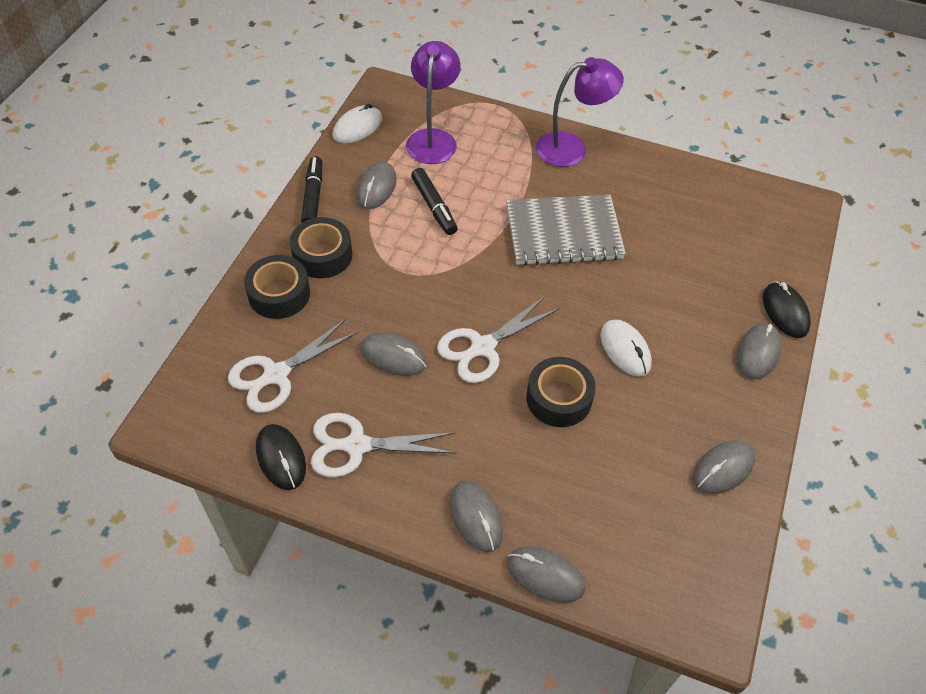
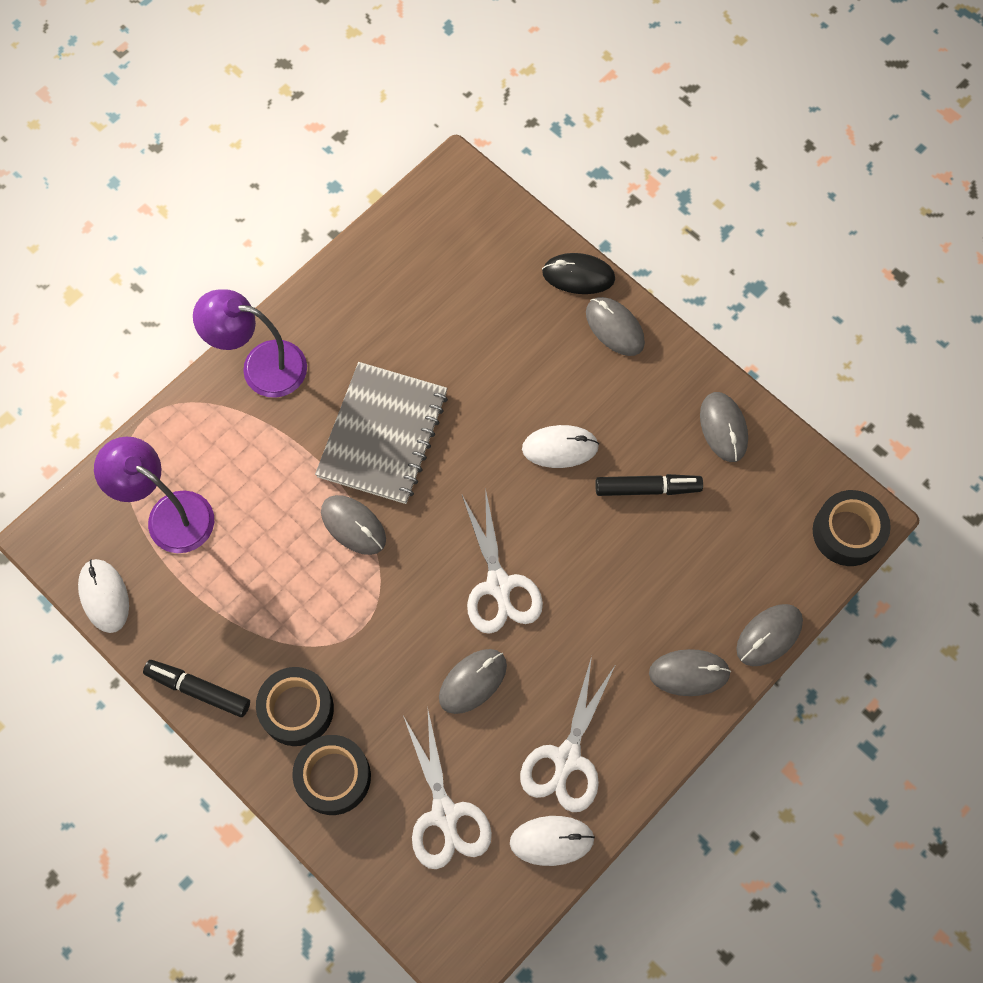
camera: 65 degrees left, 15 degrees up
(281, 458) = (551, 840): black mouse -> white mouse
(376, 188) = (219, 611): grey mouse -> grey mouse (353, 525)
(434, 206) = (280, 557): black marker -> black marker (647, 488)
(559, 398) = (590, 538): black tape -> black tape (847, 532)
(572, 148) = (261, 366): purple lamp -> purple lamp turned 90 degrees counterclockwise

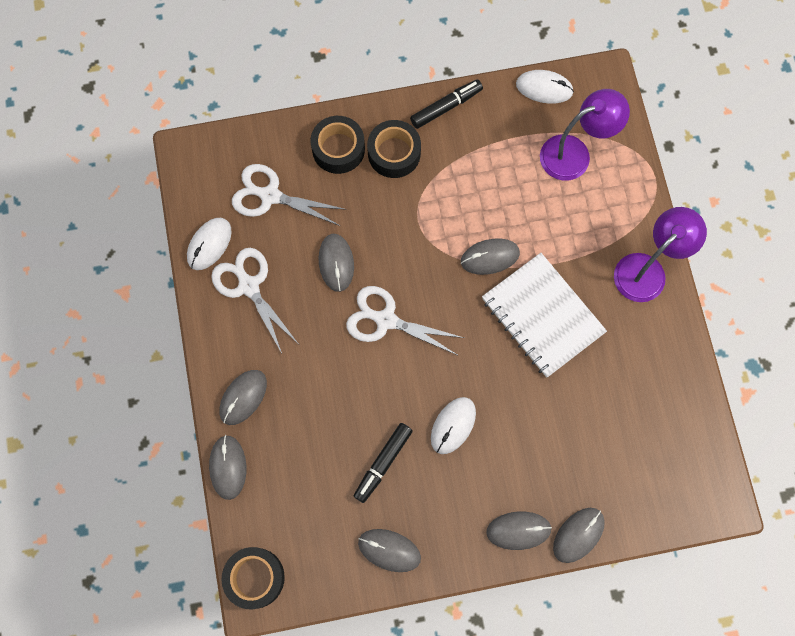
camera: 125 degrees right, 5 degrees up
(383, 435) = (542, 316): grey notebook -> white notebook
(578, 276) = (578, 535): black mouse -> grey mouse

